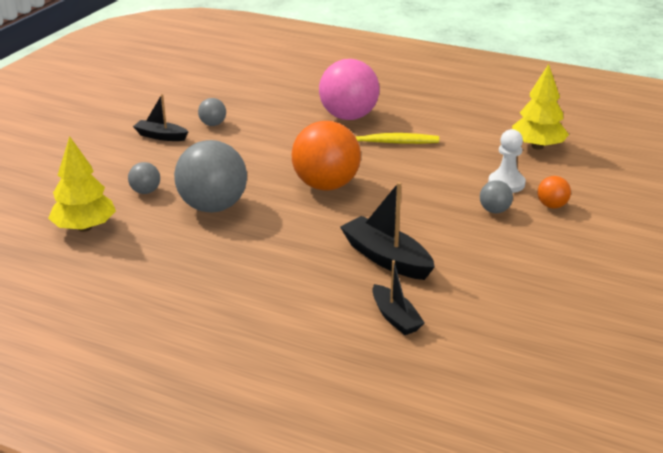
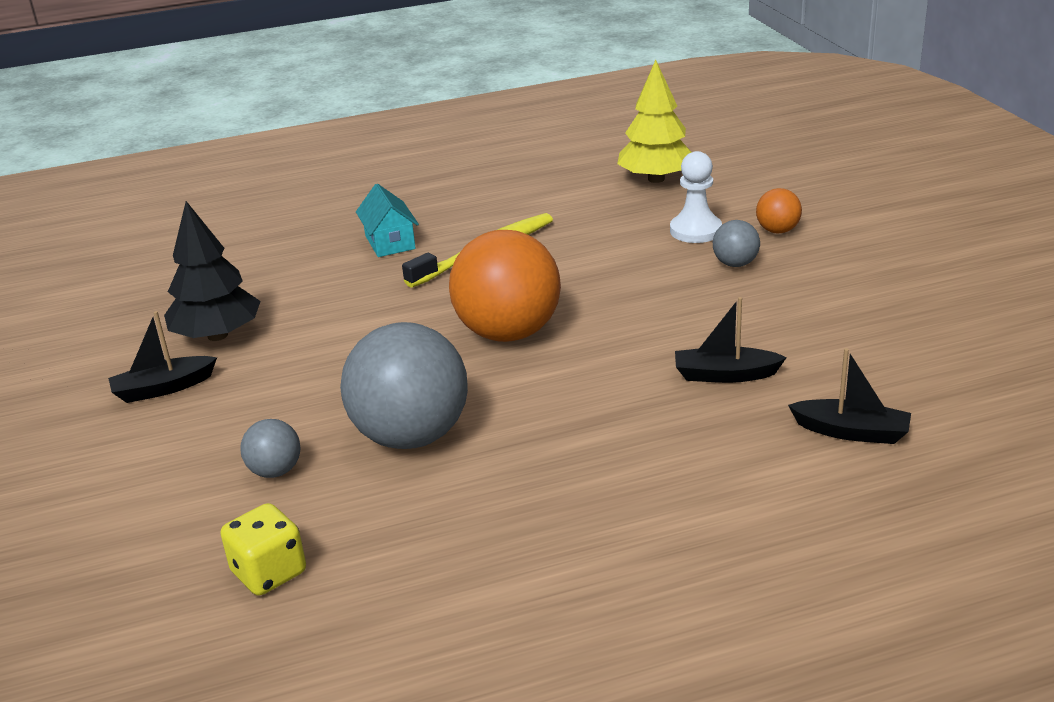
camera: 40 degrees left, 0 degrees up
(85, 227) = (269, 573): yellow tree -> yellow dice
(213, 124) = (217, 335): grey ball -> black tree
(348, 117) = (390, 242): pink ball -> turquoise house
(386, 258) = (725, 375): black boat -> black boat, size x0.63

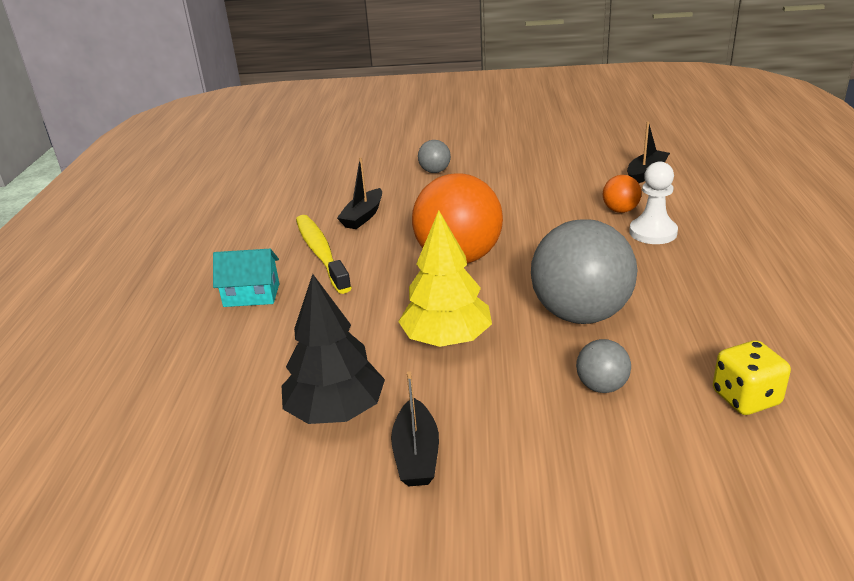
camera: 70 degrees left, 0 degrees up
(656, 179) = (284, 176): yellow tree -> yellow tree (446, 339)
(695, 231) = (377, 176): white pawn -> white pawn (653, 233)
(725, 375) = (567, 195): black boat -> black boat (363, 216)
(777, 231) = (405, 153): orange ball -> orange ball (620, 210)

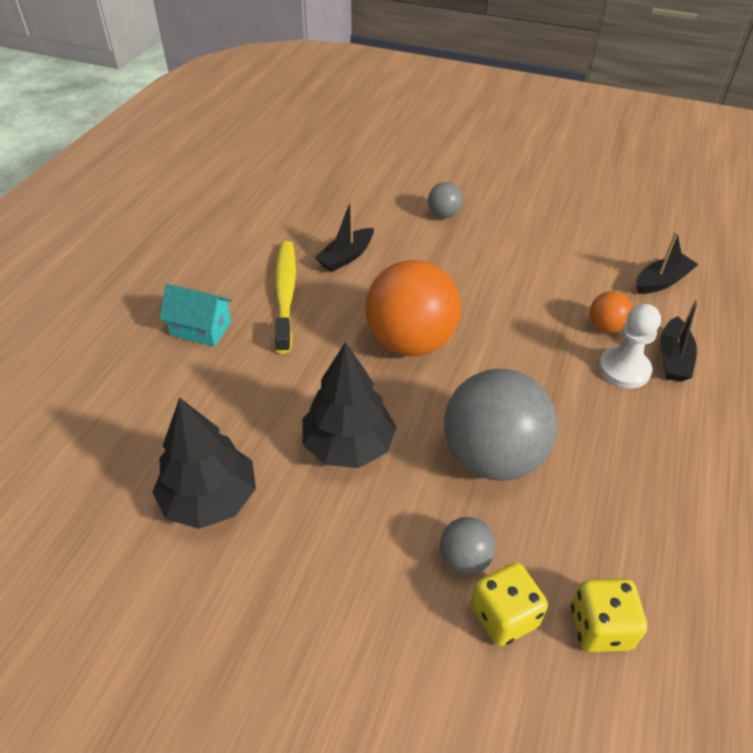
camera: 15 degrees right, 15 degrees up
(416, 454) = (255, 577): black boat -> black boat (673, 358)
(446, 339) = (348, 445): yellow tree -> black tree
(661, 415) = (504, 616): none -> yellow dice

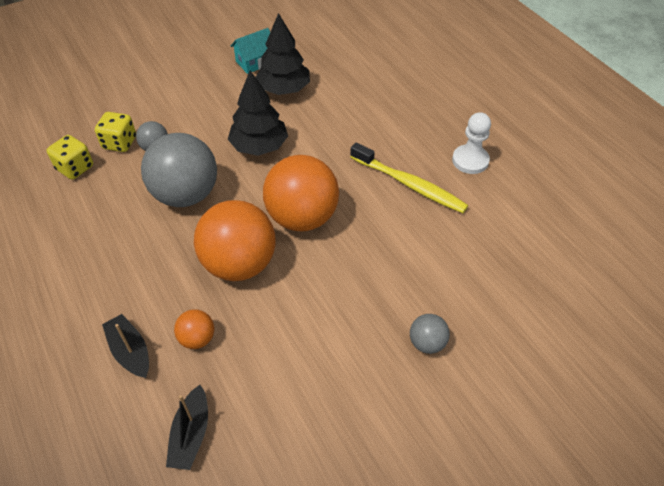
camera: 130 degrees right, 5 degrees up
(201, 328) = (411, 133): turquoise house -> turquoise house (255, 62)
(346, 257) = (423, 239): black boat -> none
(512, 350) = (239, 264): none -> orange ball
(624, 369) = (158, 311): white pawn -> white pawn (470, 160)

